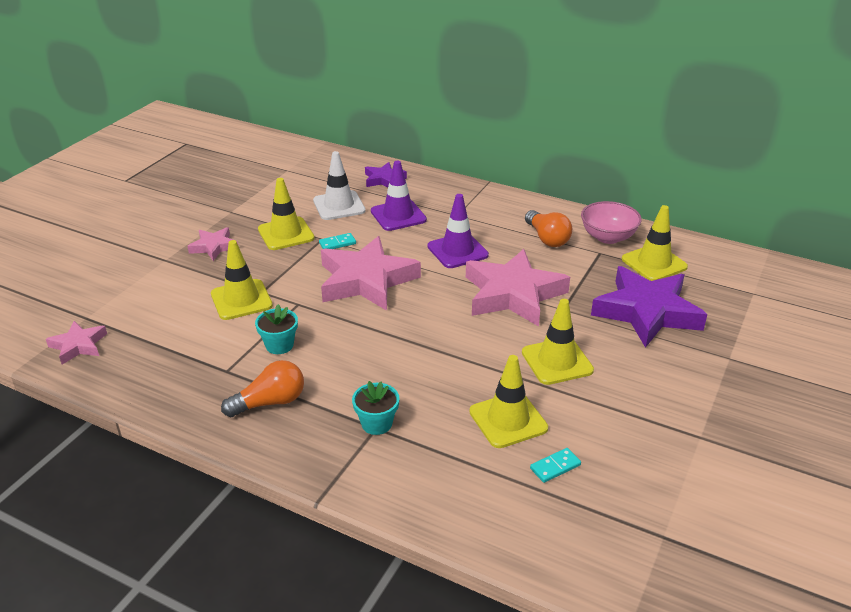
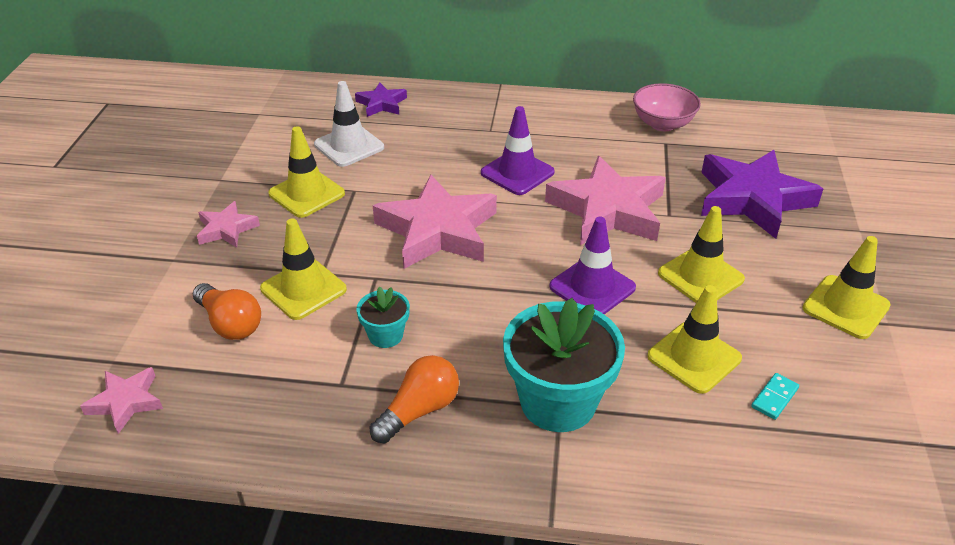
camera: 20 degrees left, 5 degrees up
(337, 243) = (376, 192): turquoise domino -> none
(376, 423) = (558, 402): turquoise flower pot -> turquoise flower pot, size x2.05
(398, 215) = (425, 144): purple traffic cone -> purple traffic cone (592, 287)
(547, 238) = (602, 138): orange light bulb -> orange light bulb (230, 324)
(654, 263) = (725, 143): yellow traffic cone -> yellow traffic cone (845, 307)

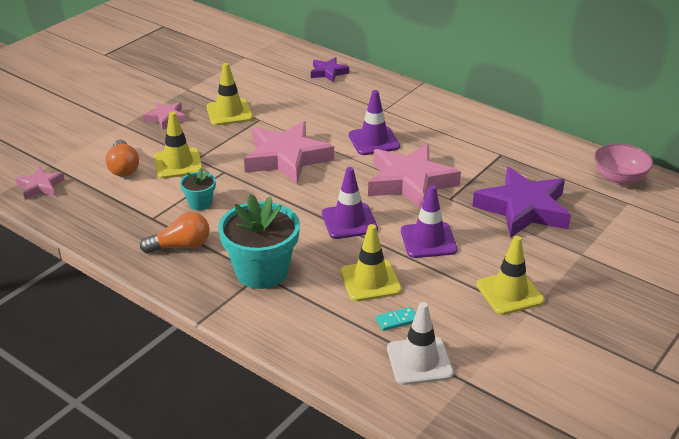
camera: 30 degrees right, 5 degrees down
(349, 146) = (282, 92): white traffic cone -> white traffic cone (419, 361)
(662, 124) = (514, 142): pink bowl -> pink bowl (619, 178)
(700, 276) = (428, 240): yellow traffic cone -> purple traffic cone

